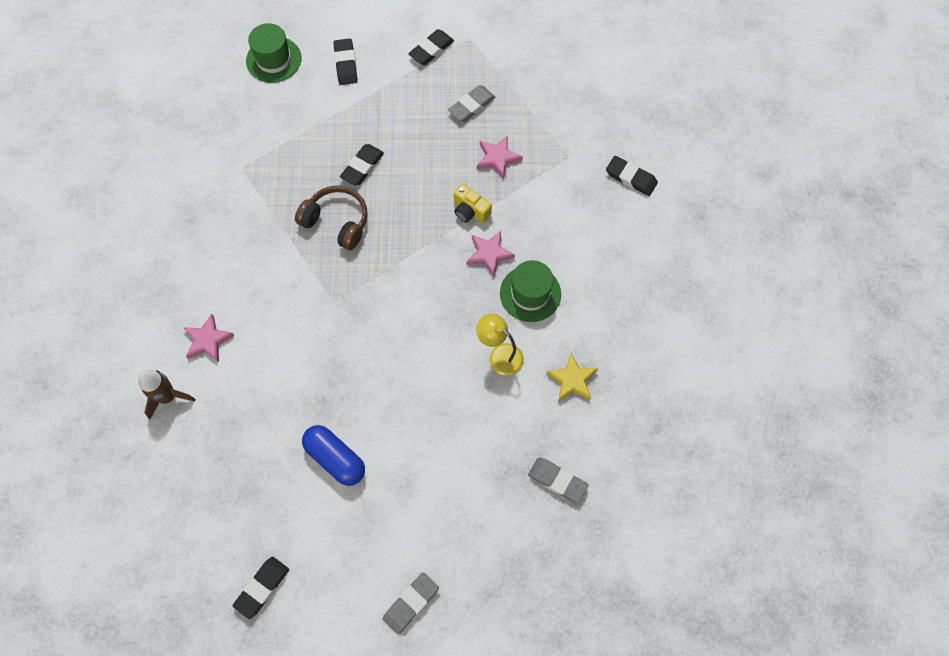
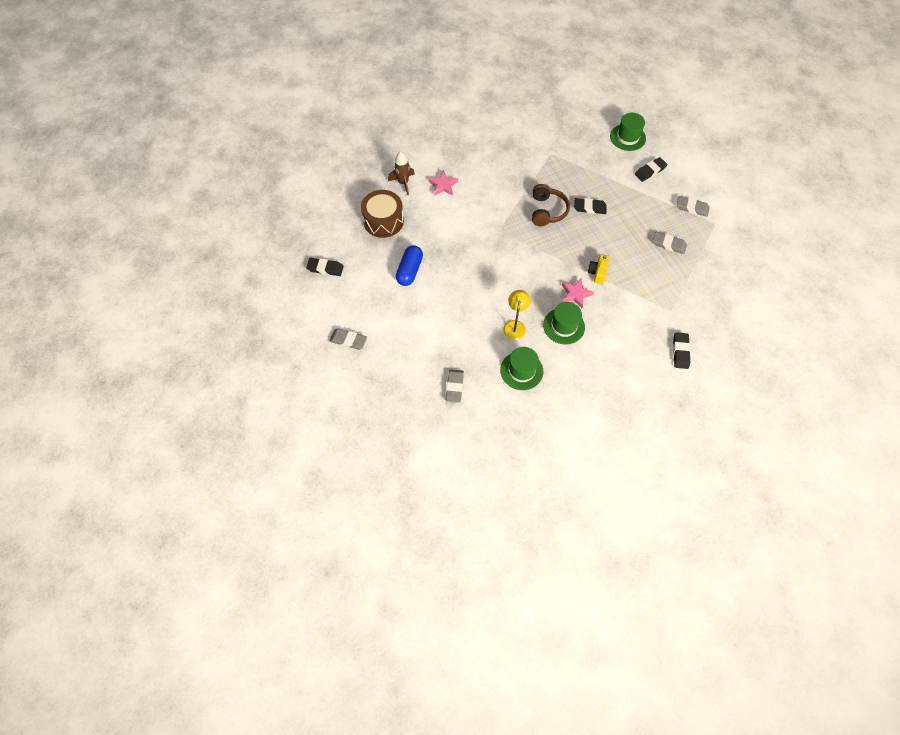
camera: 65 degrees right, 5 degrees down
(223, 458) = (383, 221): none -> brown drum
(431, 50) = (692, 208): black eraser -> grey eraser
(497, 158) = (642, 272): pink star -> none
(572, 380) = (521, 370): yellow star -> green hat

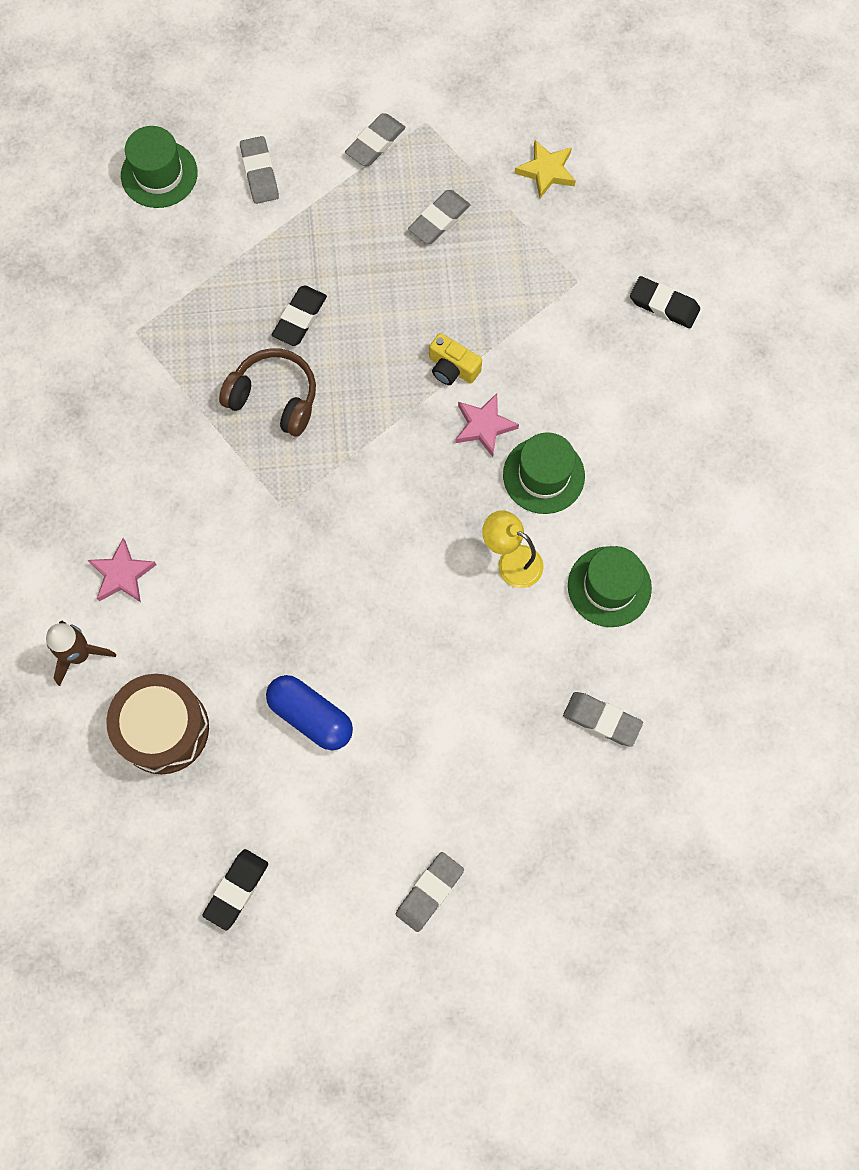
camera: 70 degrees left, 10 degrees up
(650, 171) = (259, 173): black eraser -> grey eraser
(721, 280) = (546, 171): none -> yellow star

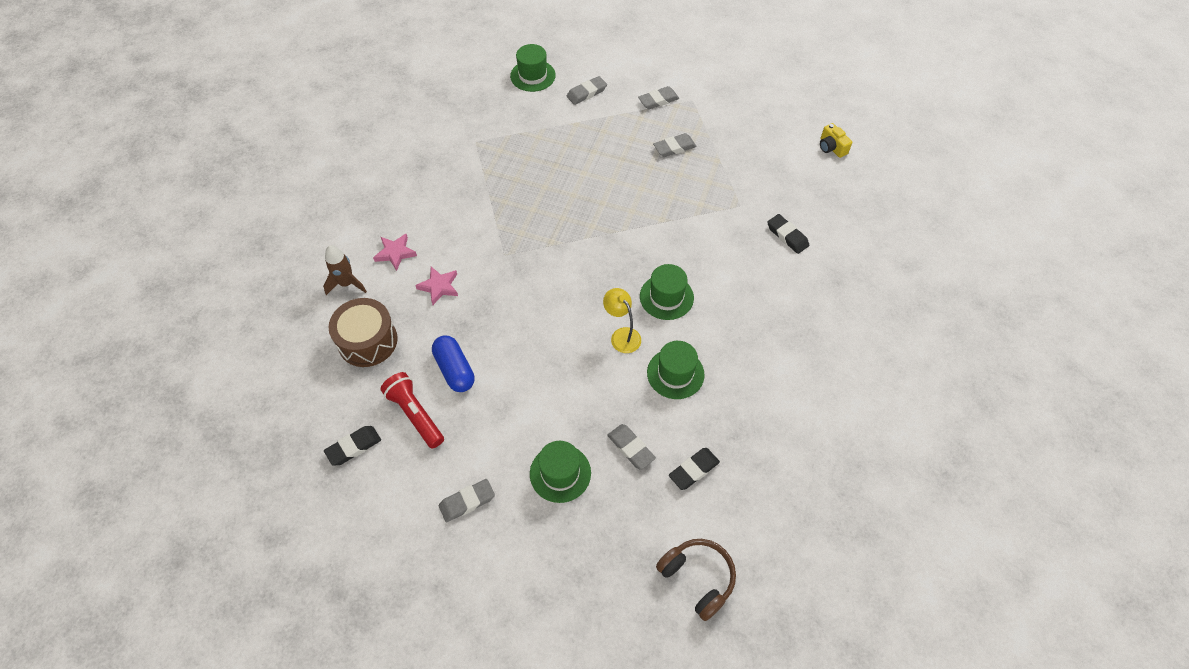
camera: 25 degrees right, 15 degrees down
(259, 173) = (586, 93): grey eraser -> grey eraser turned 45 degrees clockwise
(274, 398) = (531, 199): brown headphones -> brown headphones (697, 578)
(293, 805) = (415, 414): none -> red flashlight
(300, 318) = (568, 166): black eraser -> black eraser (693, 470)
(452, 368) = (642, 222): yellow camera -> yellow camera (831, 147)
(484, 426) = (644, 258): pink star -> pink star (439, 287)
(529, 797) = (560, 473): none -> green hat
(546, 171) = (750, 146): yellow star -> none

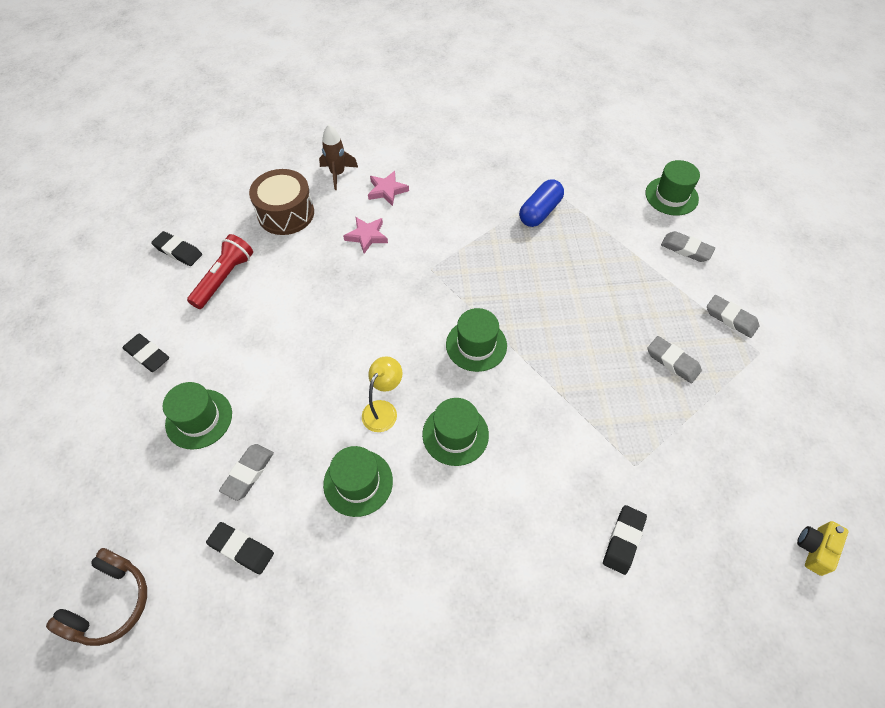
camera: 65 degrees right, 0 degrees up
(454, 370) = (282, 286): blue capsule -> blue capsule (540, 212)
(467, 502) = (147, 355): grey eraser -> black eraser
(597, 253) = (476, 345): none -> green hat

